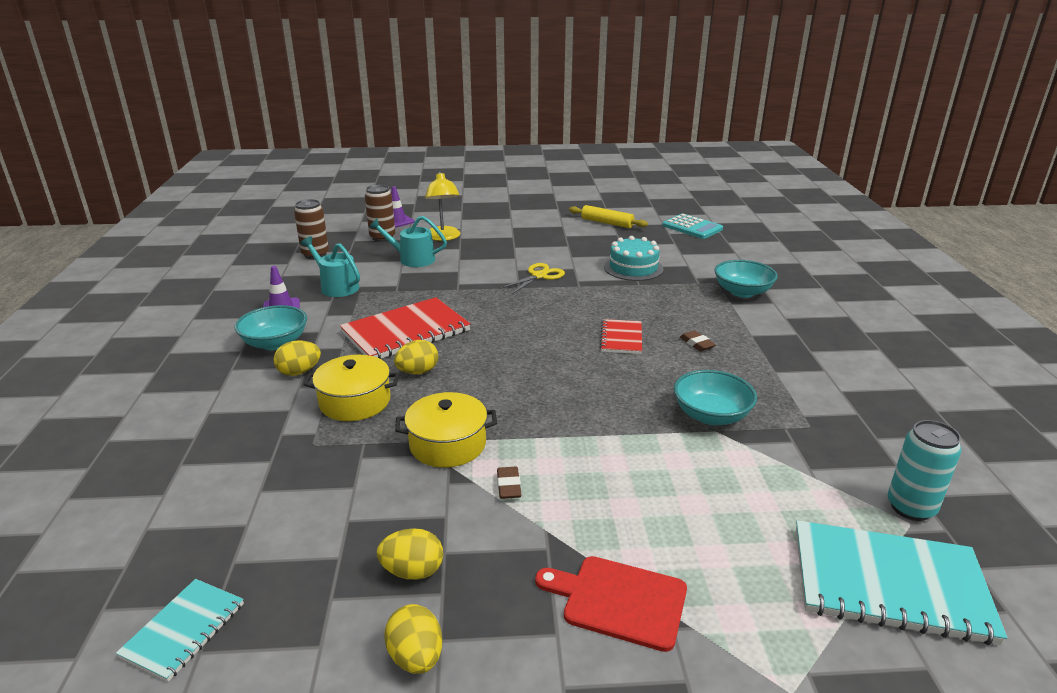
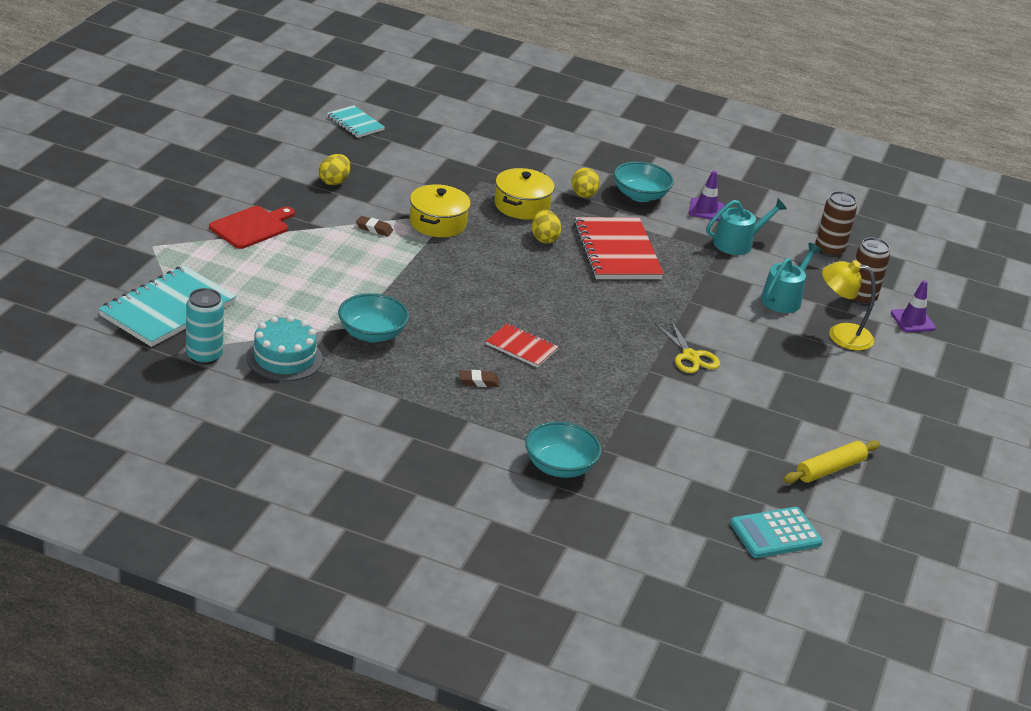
camera: 110 degrees right, 5 degrees up
(416, 657) = (278, 168): yellow egg -> none
(633, 268) = (672, 424): turquoise cake -> turquoise cake (284, 358)

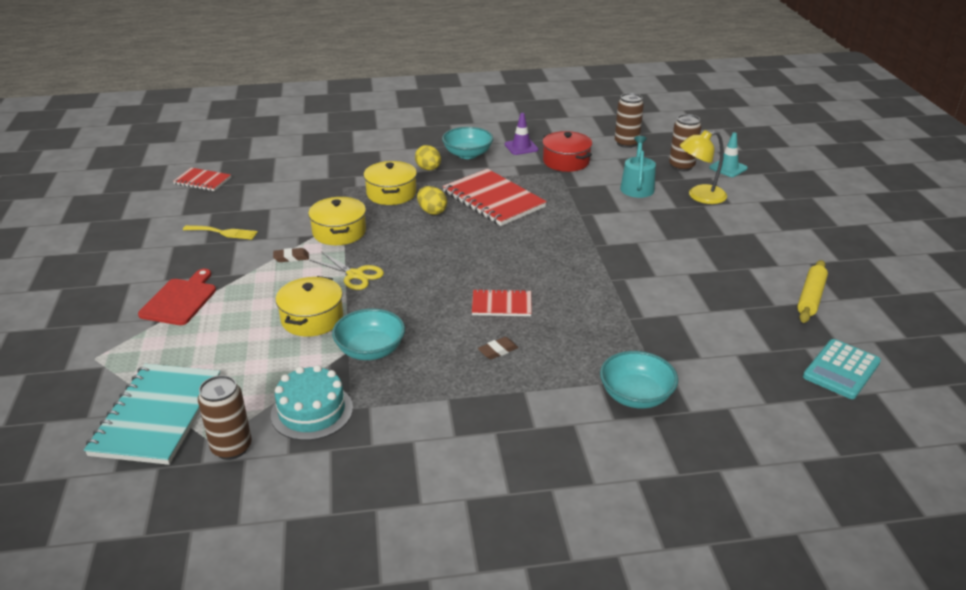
camera: 25 degrees left, 0 degrees up
(204, 356) = (231, 448): turquoise can -> brown can
(334, 181) = (223, 232): yellow egg -> yellow fork
(346, 288) = (312, 318): none -> yellow pot
(355, 123) = (202, 181): turquoise notebook -> red notebook
(690, 356) = (626, 255): yellow scissors -> yellow scissors (355, 275)
(737, 243) = (566, 161): turquoise watering can -> red pot
(912, 321) = (728, 168): purple traffic cone -> turquoise traffic cone

